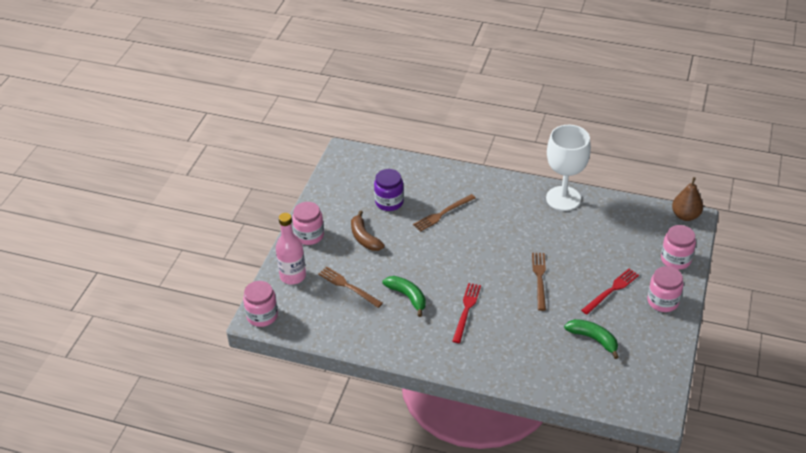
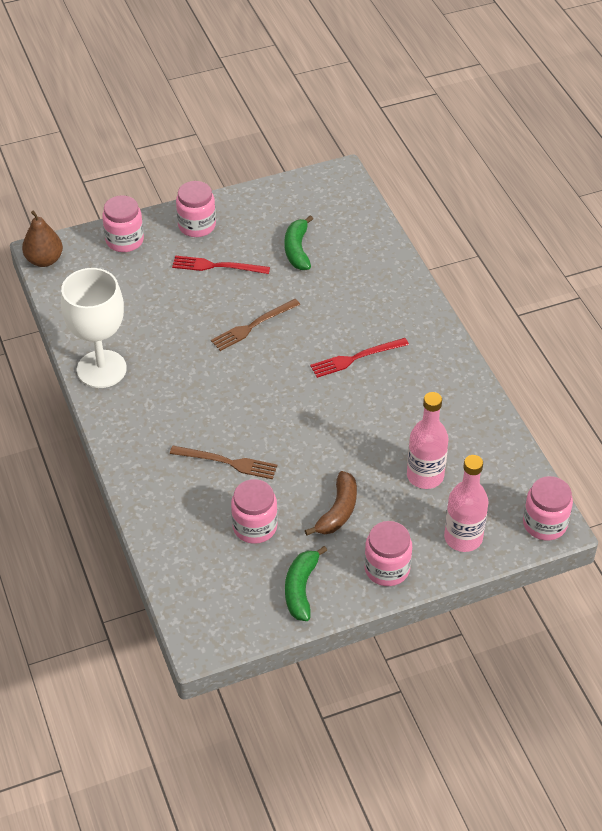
camera: 130 degrees left, 5 degrees up
(348, 286) = (425, 476): brown fork -> pink bottle
(389, 202) = (254, 527): purple jar -> pink jar
(407, 297) = (386, 415): green banana -> green banana (301, 589)

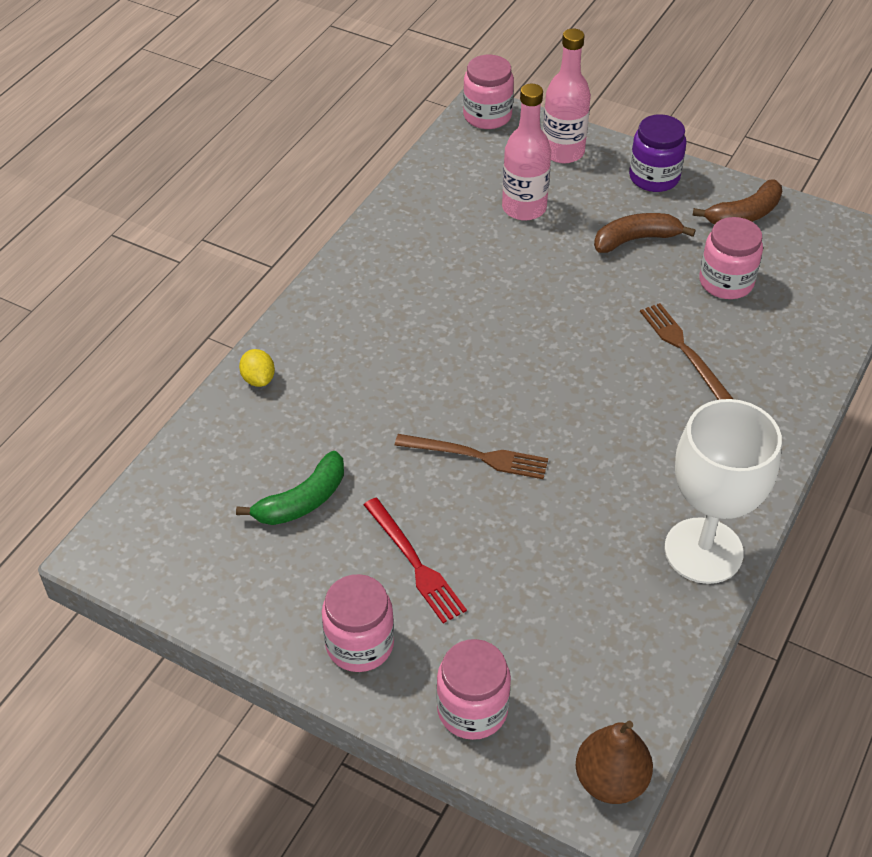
camera: 130 degrees left, 0 degrees up
(301, 589) = (744, 214): green banana -> brown banana
(356, 358) = (428, 339): red fork -> none
(387, 569) = (654, 177): pink jar -> purple jar
(398, 276) = (258, 379): none -> yellow lemon

